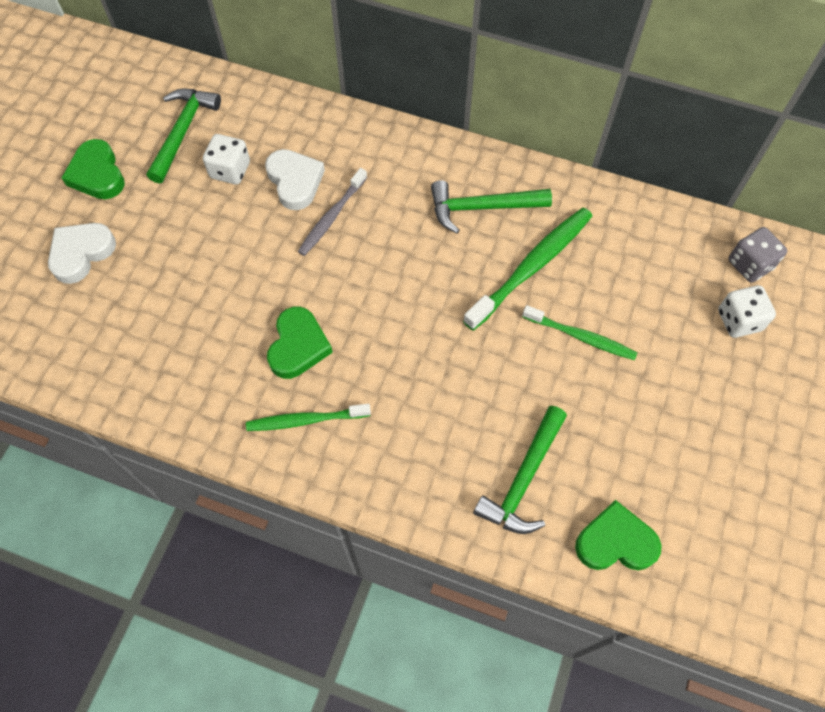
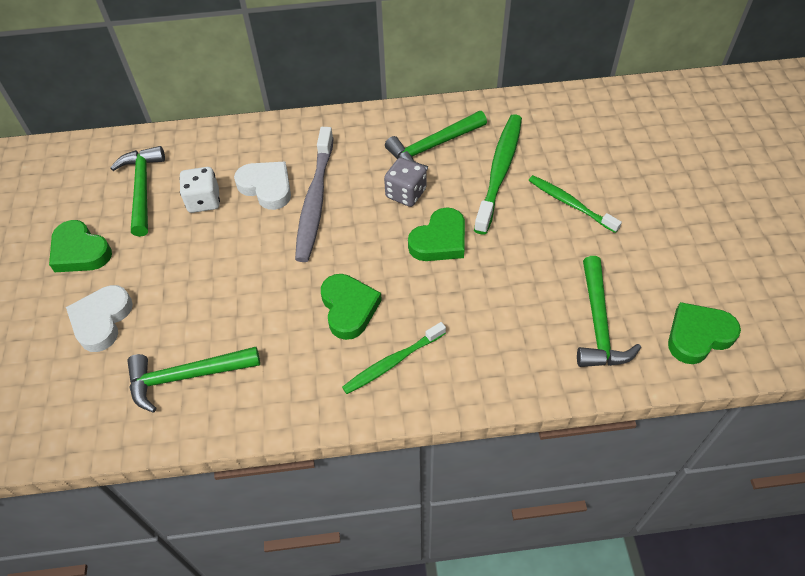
camera: 25 degrees left, 10 degrees down
(123, 344) = (187, 376): none -> green hammer
(332, 217) = (315, 201): grey toothbrush -> grey toothbrush, size x1.59
(425, 316) = (439, 240): none -> green heart
(581, 337) = (570, 204): green toothbrush -> green toothbrush turned 135 degrees counterclockwise
(739, 320) = (673, 145): white dice -> none
(750, 264) = (654, 106): grey dice -> grey dice (406, 193)

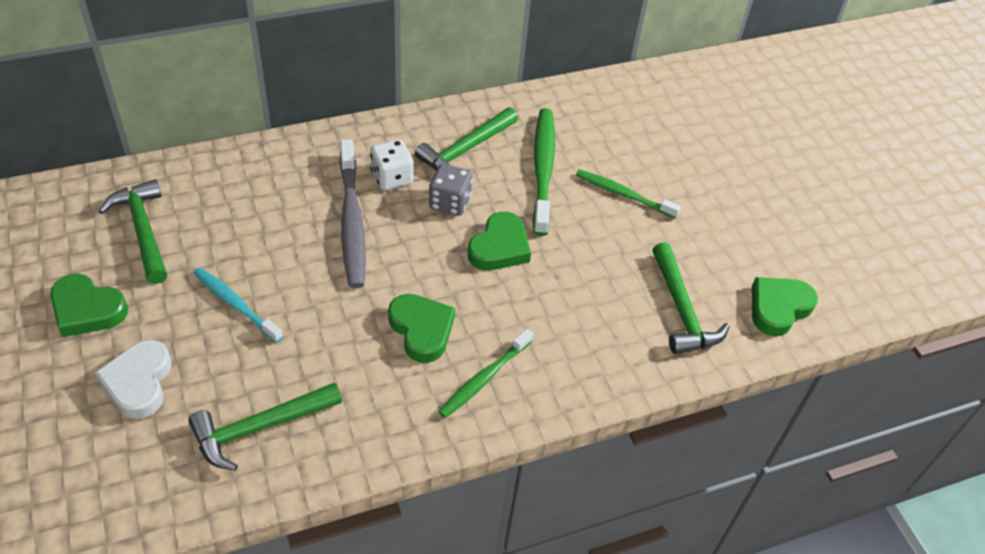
camera: 20 degrees left, 5 degrees down
(198, 263) = (235, 304): none -> turquoise toothbrush
(204, 201) = (222, 236): white dice -> white dice (392, 178)
(266, 187) = (292, 213): white heart -> none

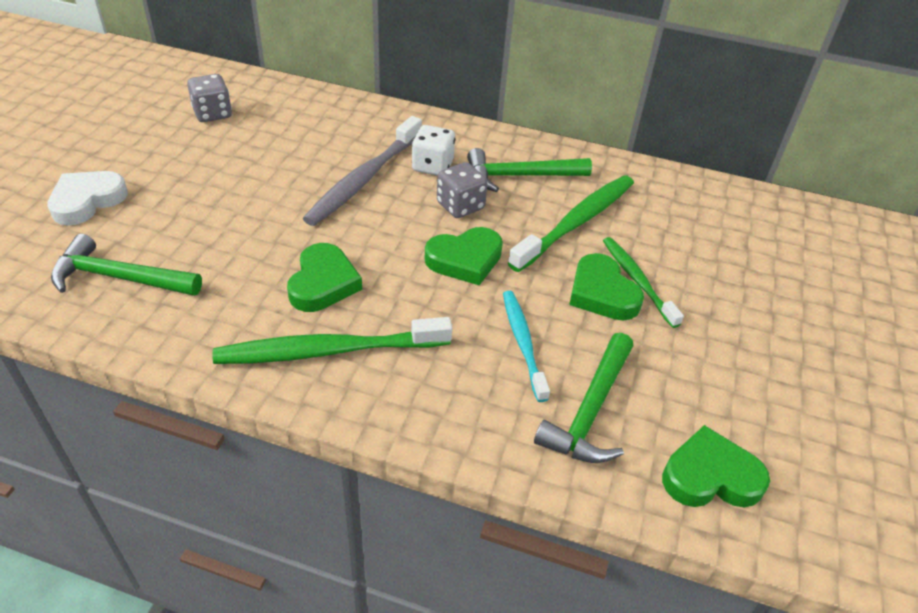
camera: 40 degrees right, 5 degrees down
(87, 309) = (117, 141): green heart -> green heart (602, 293)
(143, 230) = (213, 113): green hammer -> grey dice
(235, 304) = (211, 188): turquoise toothbrush -> turquoise toothbrush (523, 343)
(484, 378) = (329, 351): green toothbrush -> green toothbrush, size x1.59

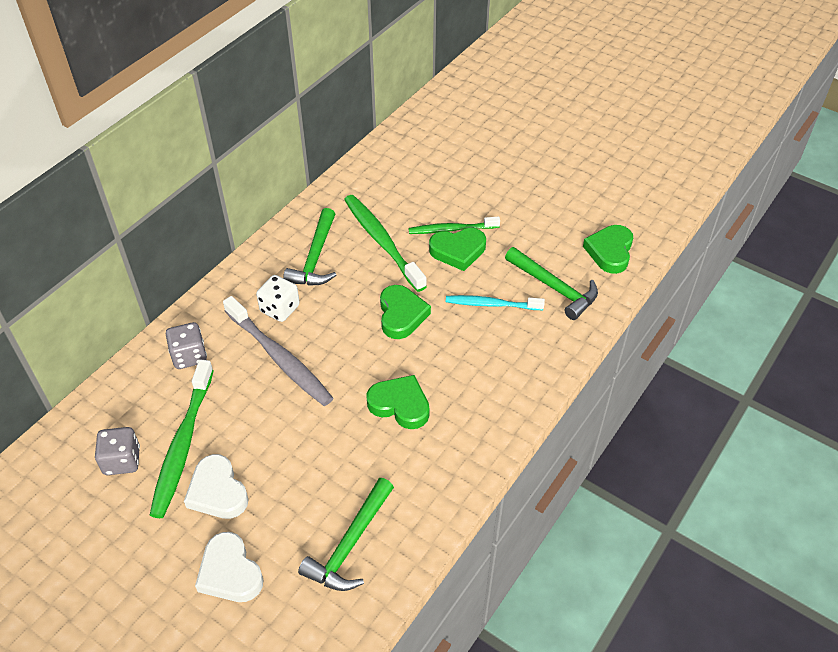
camera: 70 degrees left, 5 degrees up
(183, 174) = (217, 491): none -> white heart
(329, 351) = (471, 411): green toothbrush -> green toothbrush (183, 444)
(460, 206) = (338, 303): grey dice -> grey dice (189, 356)

